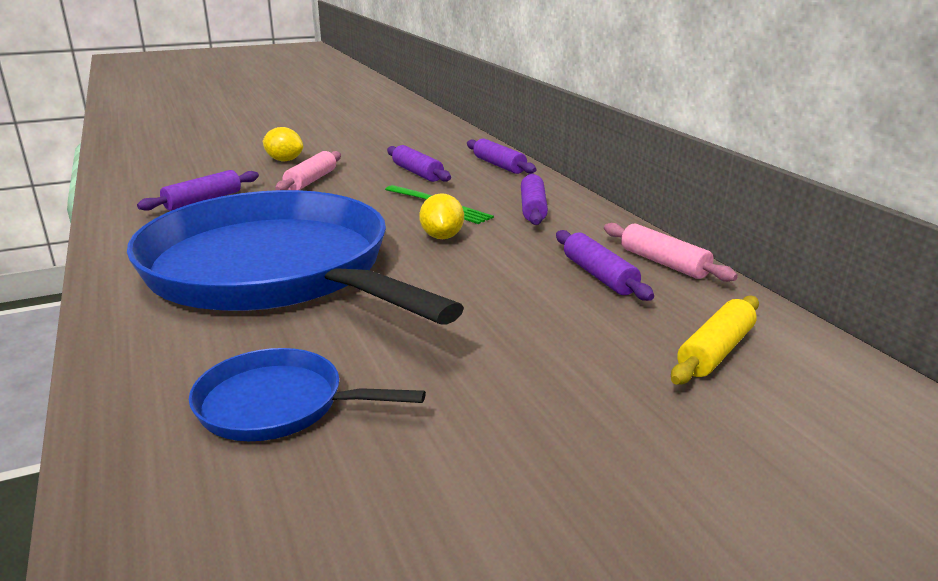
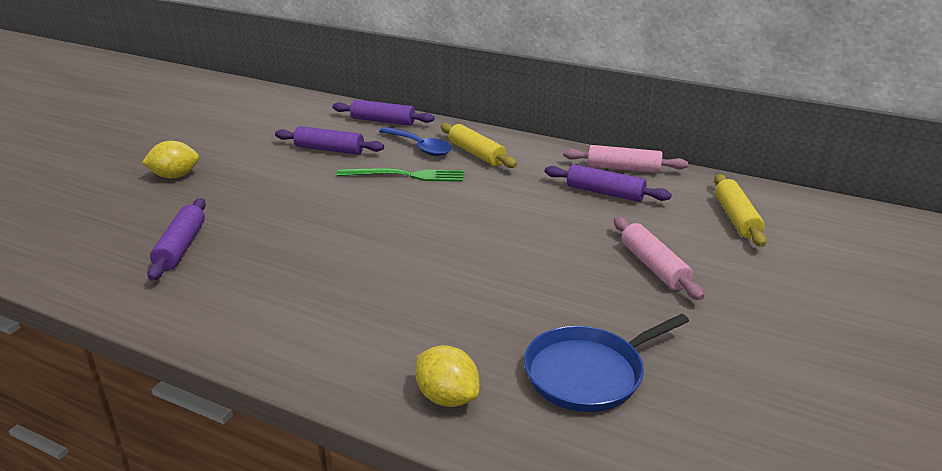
camera: 40 degrees left, 5 degrees up
(274, 270) = (387, 282): blue pan -> none
(311, 181) = (248, 189): pink rolling pin -> pink rolling pin (653, 266)
(442, 237) = (457, 202): yellow lemon -> yellow lemon (447, 397)
(492, 190) = (419, 147): none -> blue spoon
(533, 208) = (476, 154): purple rolling pin -> yellow rolling pin

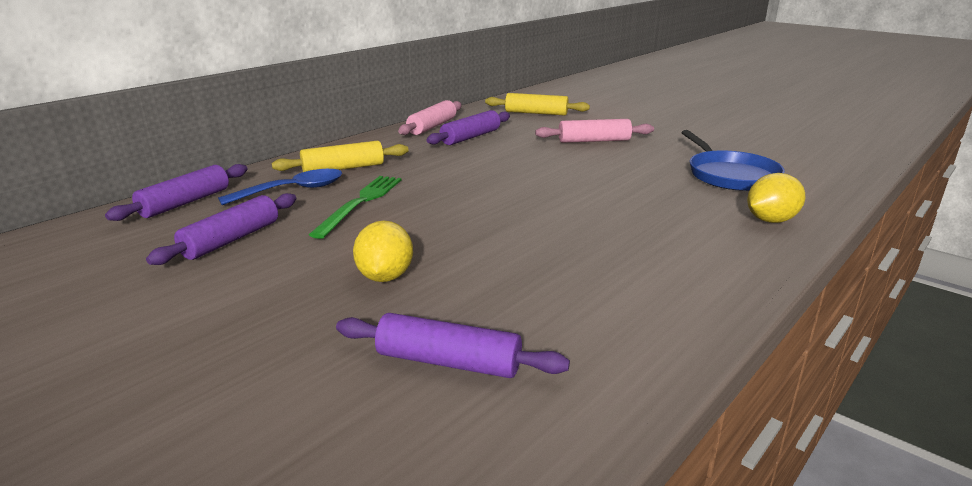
camera: 75 degrees left, 5 degrees down
(175, 176) = (166, 377): yellow lemon -> yellow lemon (385, 277)

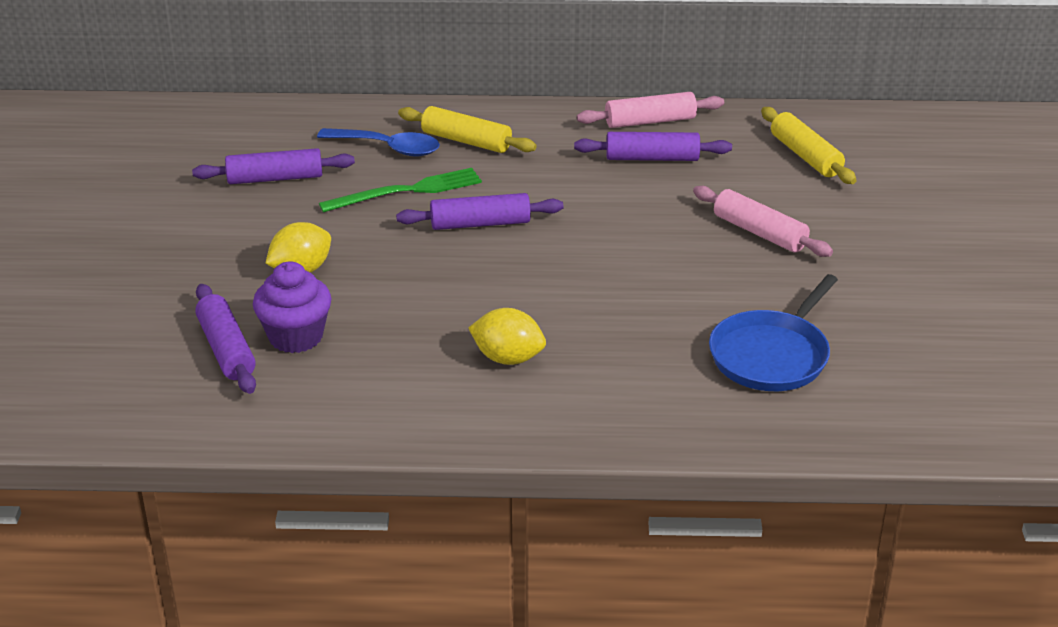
camera: 50 degrees right, 10 degrees up
(185, 203) = (304, 120): purple rolling pin -> purple rolling pin (480, 224)
(484, 316) = (296, 337): none -> purple cupcake
(770, 220) = (663, 414): yellow lemon -> yellow lemon (508, 358)

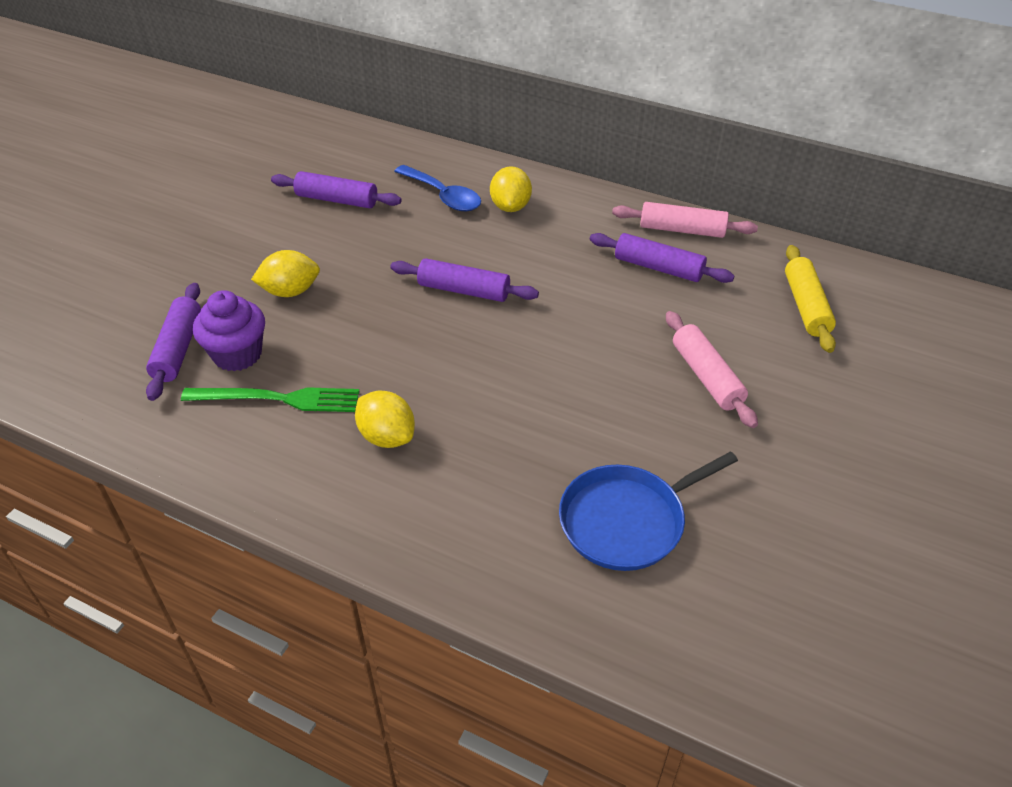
camera: 25 degrees right, 10 degrees up
(407, 191) = (428, 241): green fork -> green fork (278, 399)
(466, 141) = (510, 207): yellow rolling pin -> yellow lemon

